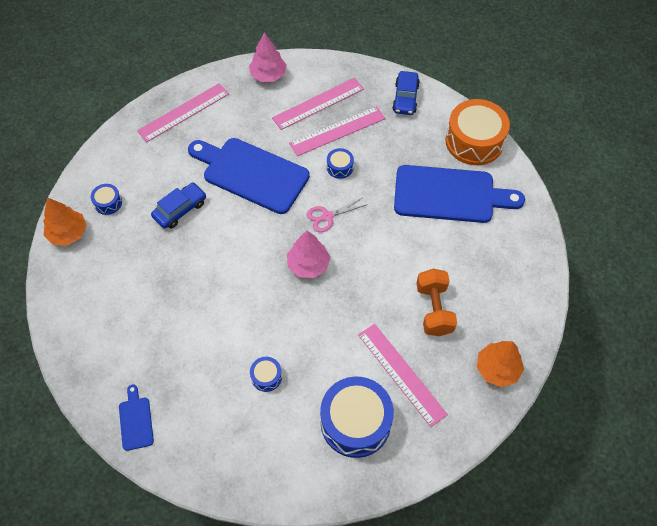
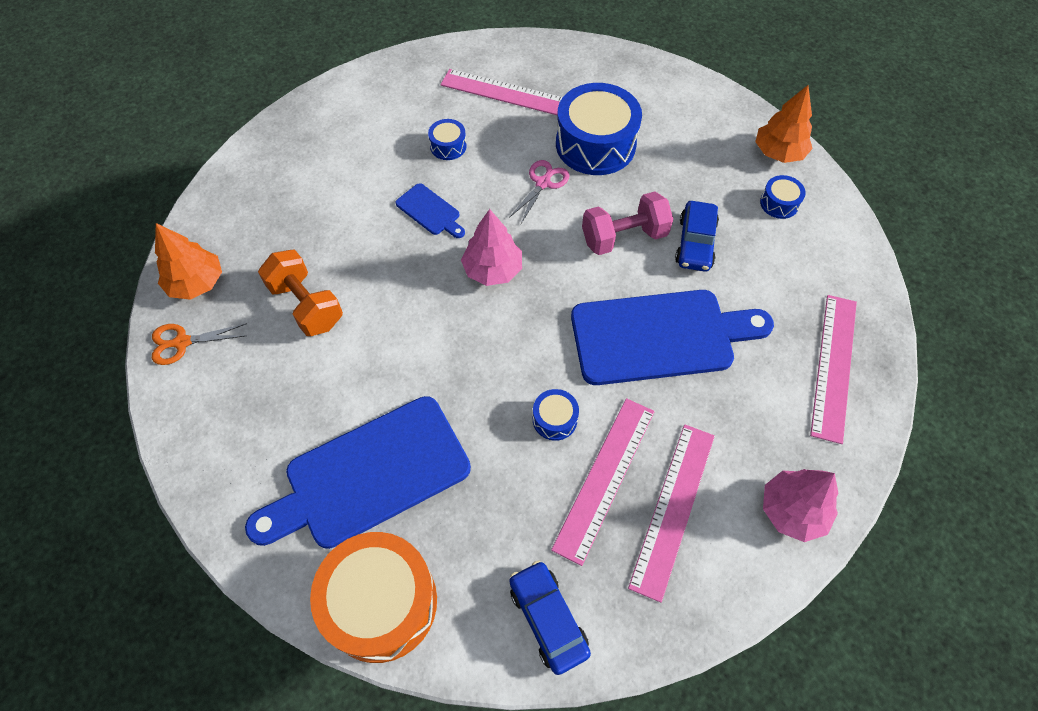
camera: 145 degrees right, 0 degrees up
(136, 420) = (537, 58): blue cutting board -> blue cutting board (430, 211)
(215, 238) = (624, 237): none -> pink dumbbell
(327, 216) = (516, 339): pink scissors -> pink scissors (543, 183)
(355, 422) = (330, 157): blue drum -> blue drum (595, 144)
(401, 373) = (307, 221): pink ruler -> pink ruler (506, 93)
(521, 330) = (182, 342): none -> orange scissors

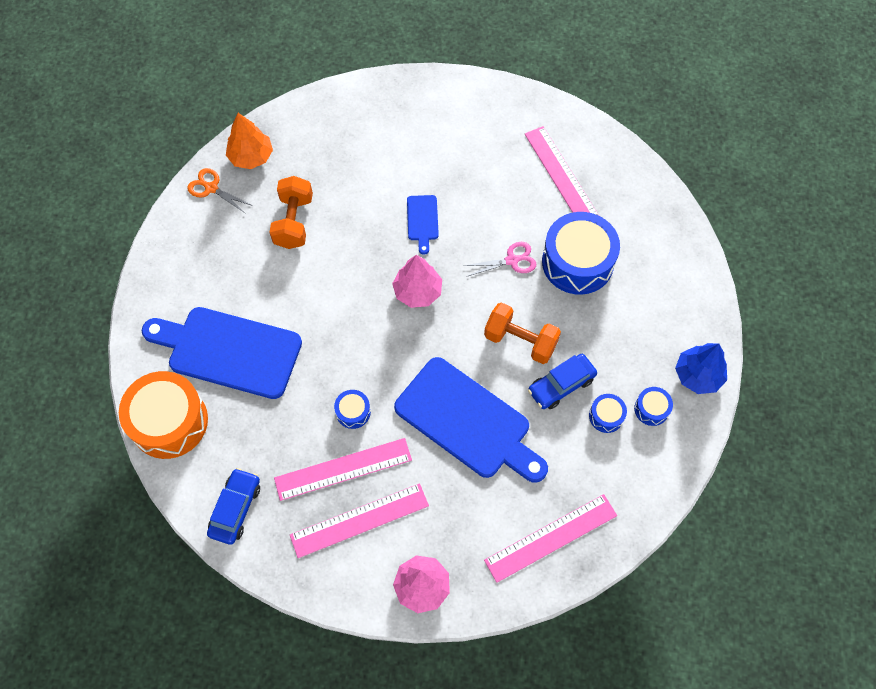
camera: 45 degrees right, 5 degrees up
(448, 146) = (481, 184): blue drum -> blue drum (606, 416)
(624, 237) = (520, 341): pink dumbbell -> orange dumbbell
(778, 152) = (698, 375): orange tree -> blue tree

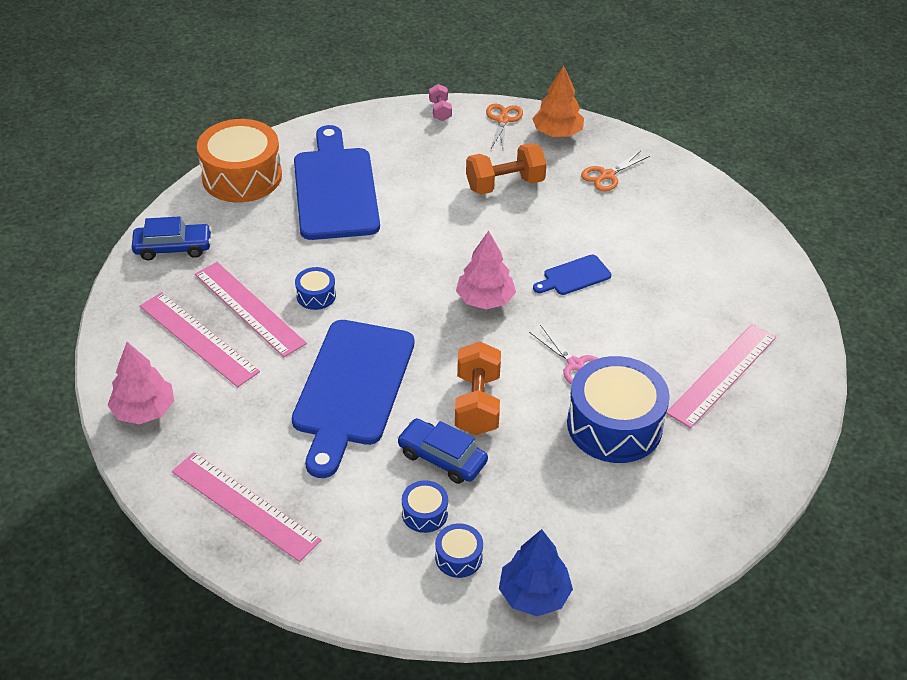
camera: 65 degrees right, 20 degrees down
(170, 230) = (440, 111): none -> pink dumbbell
(322, 146) = (607, 175): none -> orange scissors

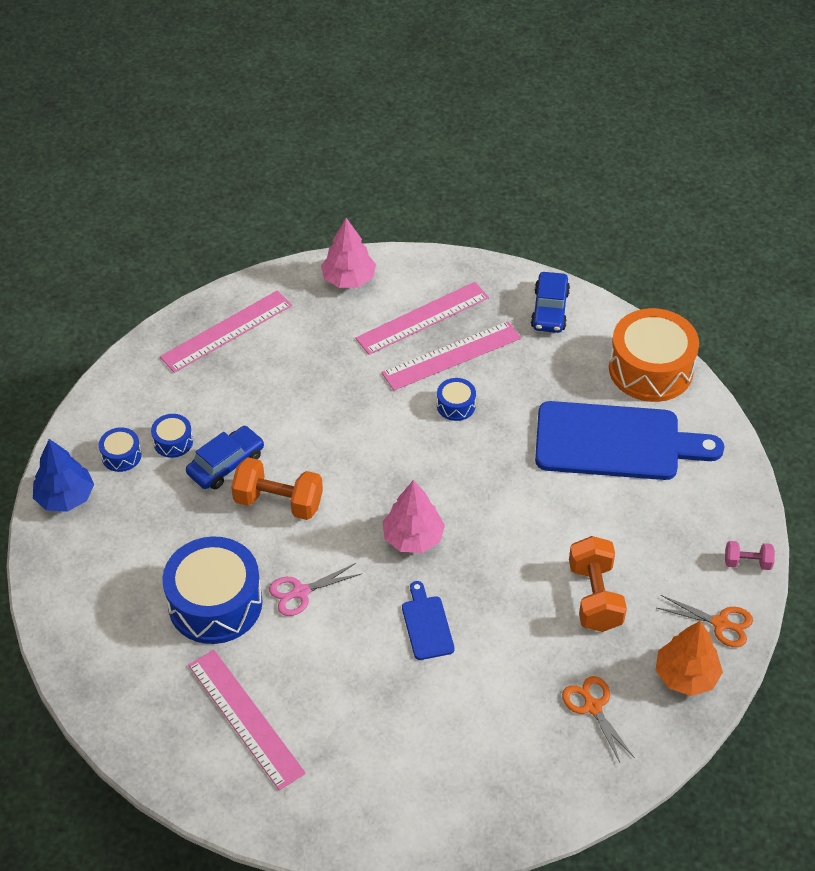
camera: 105 degrees right, 5 degrees up
(352, 388) = (328, 415): blue cutting board -> none

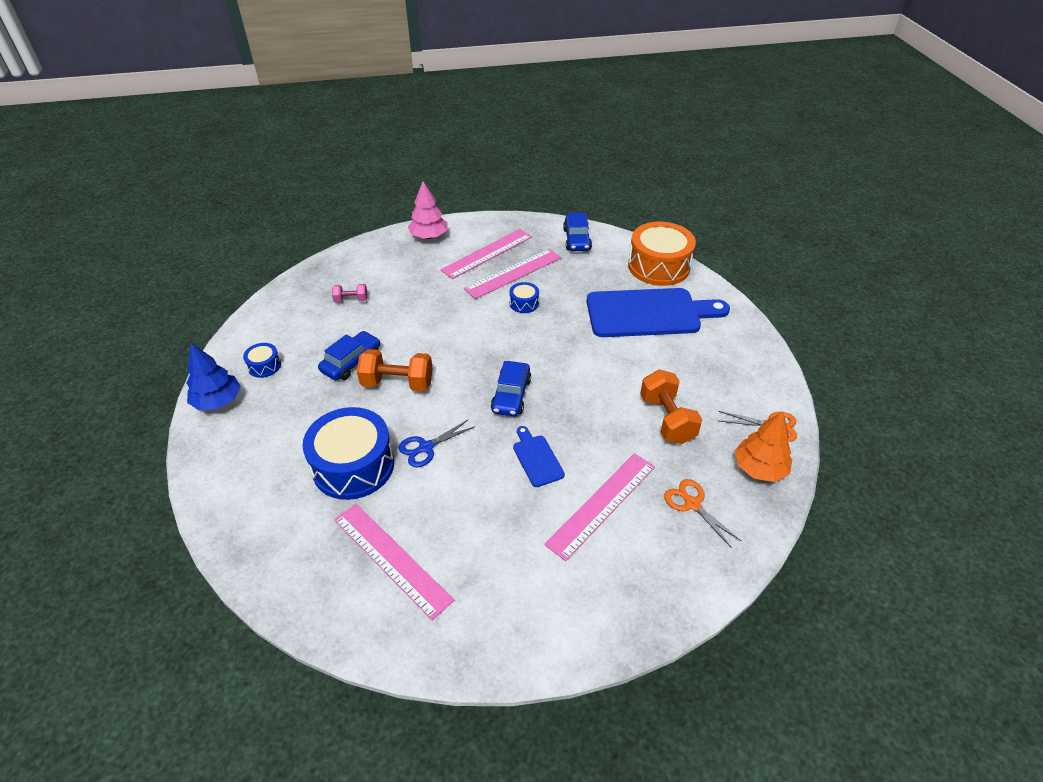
camera: 10 degrees left, 5 degrees down
(173, 442) = (306, 351): blue drum -> none
(226, 331) = (342, 276): pink ruler -> pink ruler (601, 504)
(300, 592) = (425, 447): pink scissors -> blue scissors
(413, 537) = (511, 395): pink tree -> blue car
(747, 562) = (774, 380): pink dumbbell -> pink dumbbell (351, 300)

